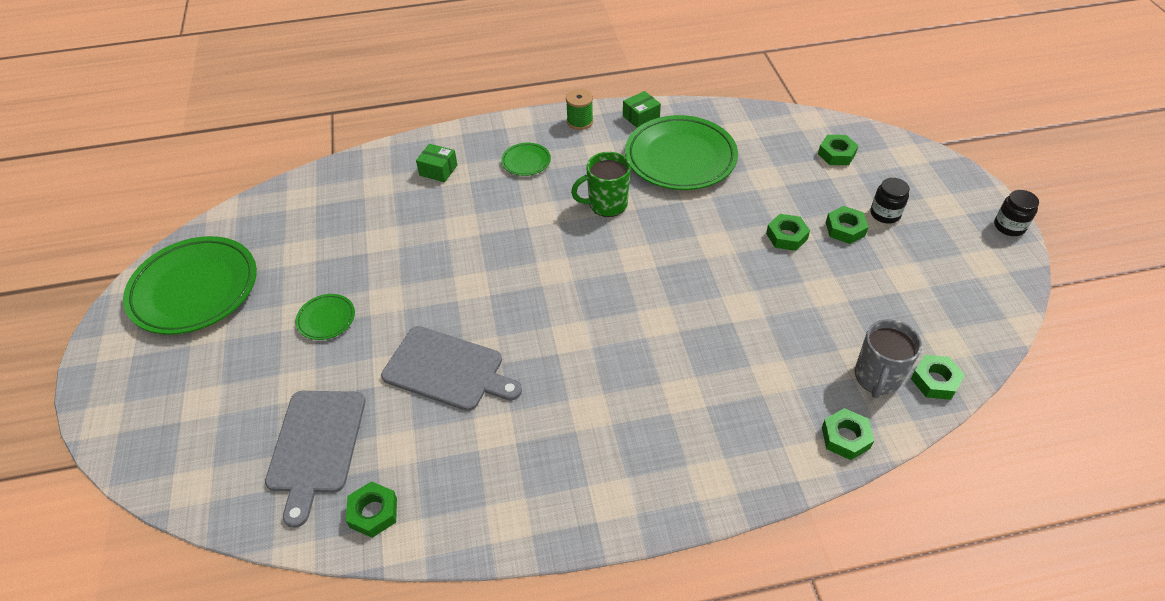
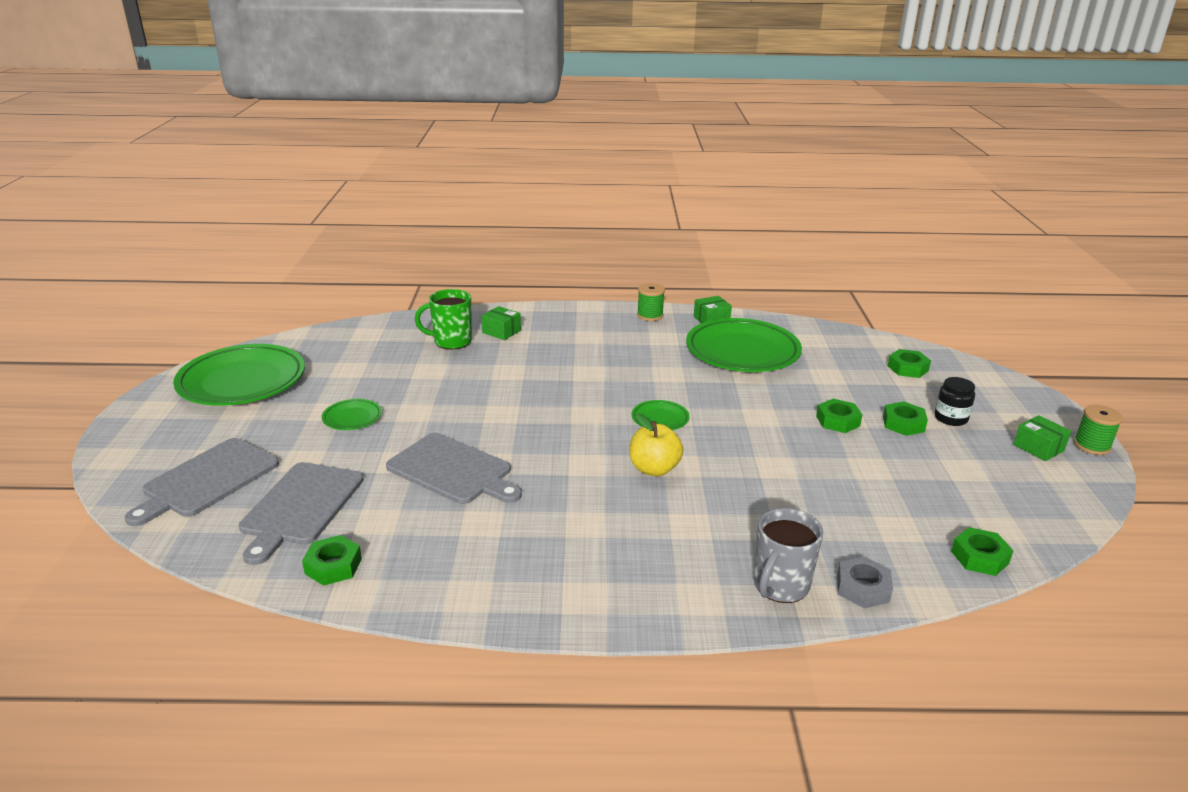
camera: 10 degrees right, 20 degrees down
(210, 430) = (207, 480): none -> grey cutting board
(526, 162) = (587, 336): green plate -> green plate (660, 419)
(606, 204) = (656, 374): green mug -> green mug (451, 341)
(634, 331) = (654, 469): none -> yellow apple
(845, 437) = (862, 588): green nut -> grey nut
(877, 378) = (911, 544): grey mug -> grey mug (780, 586)
(965, 237) = (1038, 448): none -> green box
(1009, 226) = (1091, 446): black jar -> green spool

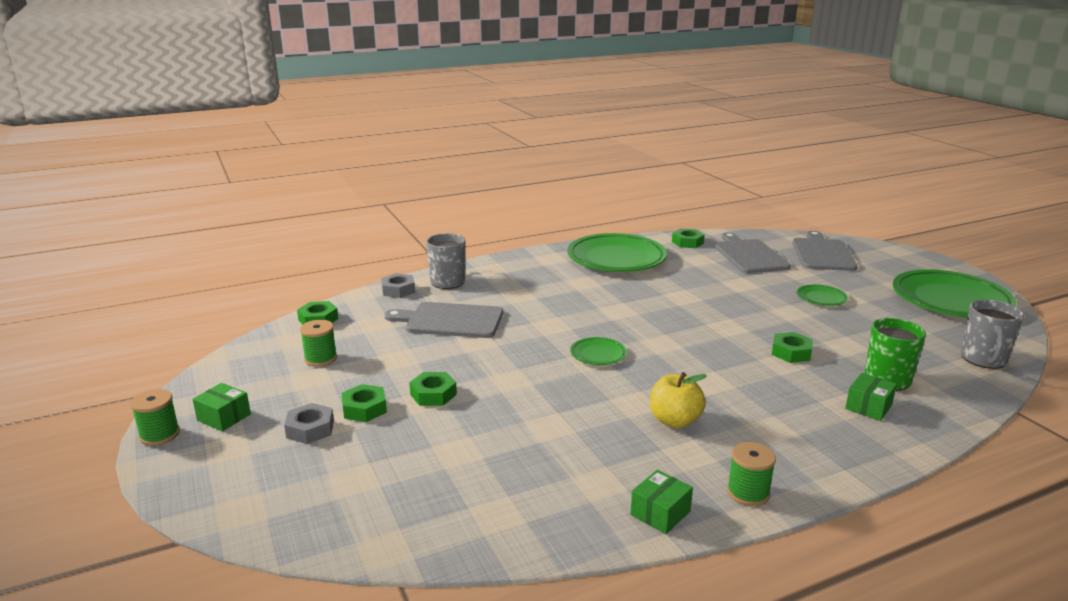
camera: 155 degrees right, 5 degrees down
(352, 335) = (983, 359): none -> grey mug
(453, 470) = (699, 287): grey cutting board -> grey cutting board (450, 321)
(501, 331) = (868, 407): green box -> green box turned 60 degrees counterclockwise
(654, 469) = (568, 318): yellow apple -> yellow apple (674, 421)
(742, 352) = (577, 460): green plate -> green plate (616, 259)
(907, 368) = (352, 496): green nut -> green nut (791, 352)
(950, 418) = (310, 429): black jar -> grey nut
(959, 490) = (320, 358): none -> green spool

